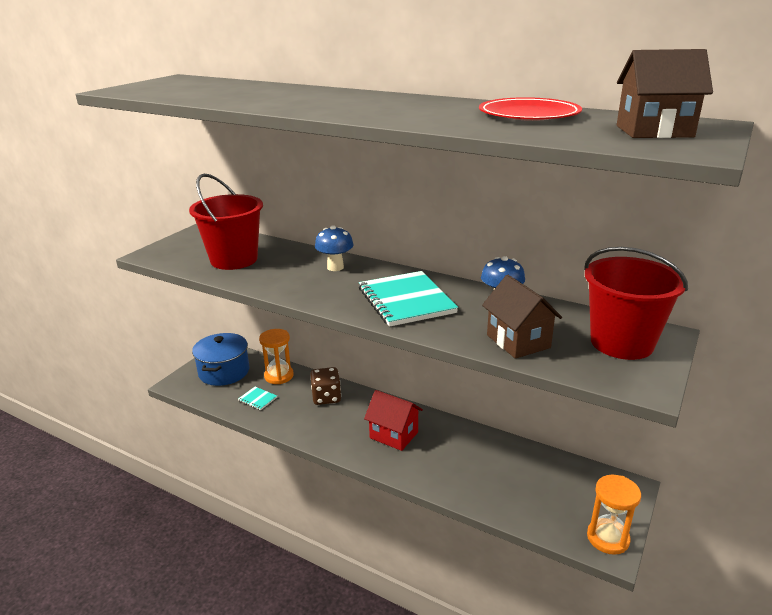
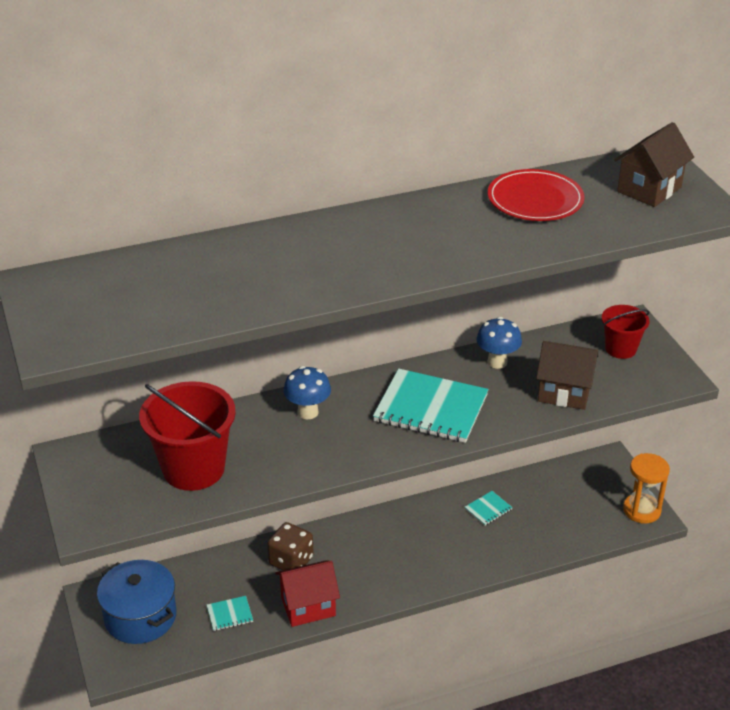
camera: 50 degrees left, 10 degrees up
(279, 376) = (207, 576): orange hourglass -> none
(394, 435) = (403, 549): red house -> red house (308, 606)
(483, 452) = (488, 509): none -> turquoise notebook
(621, 343) = (620, 349): red bucket -> red bucket, size x0.56

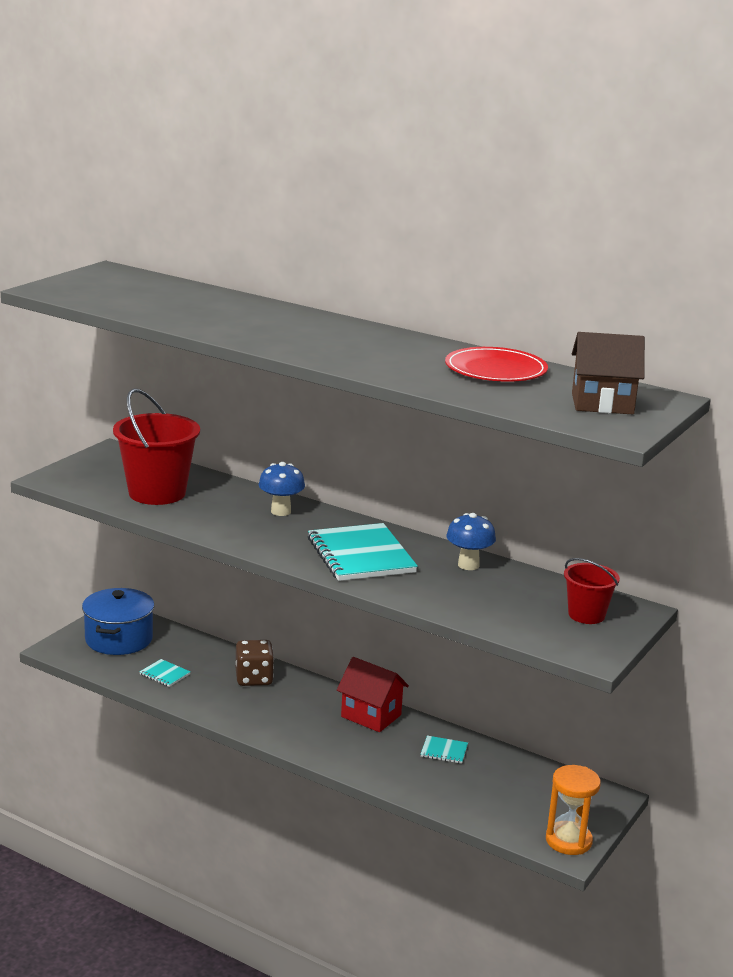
camera: 50 degrees right, 15 degrees down
(308, 606) = (214, 705): red house -> red house (371, 716)
(564, 393) = (476, 605): brown house -> none

